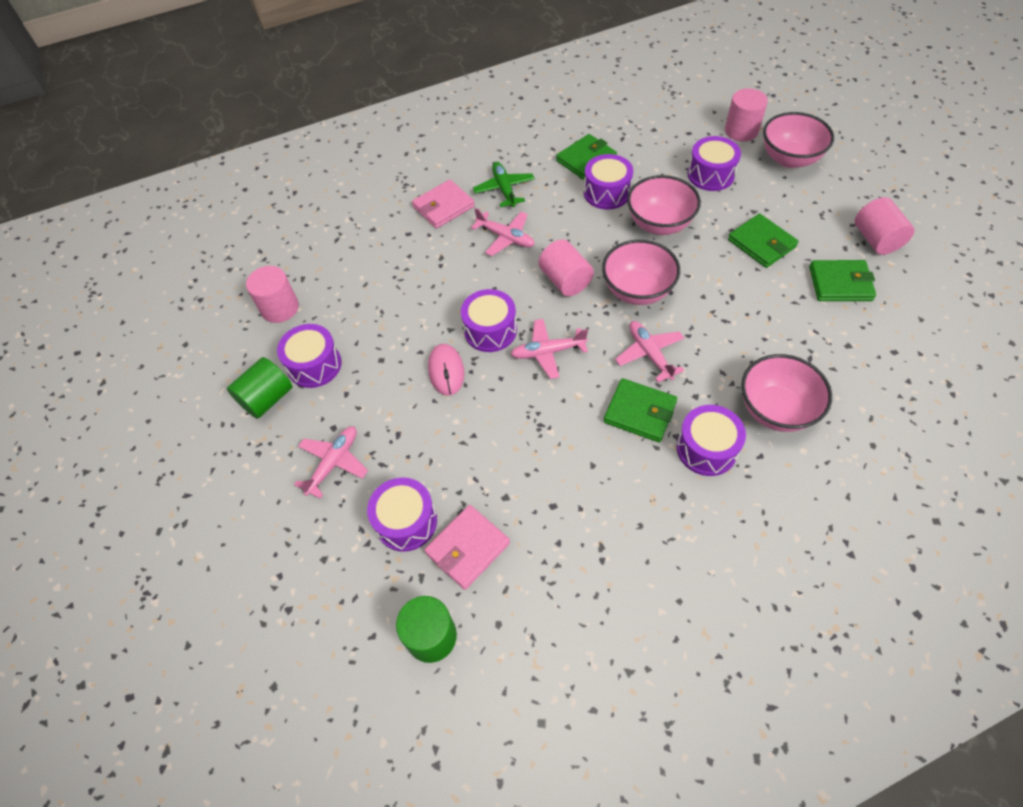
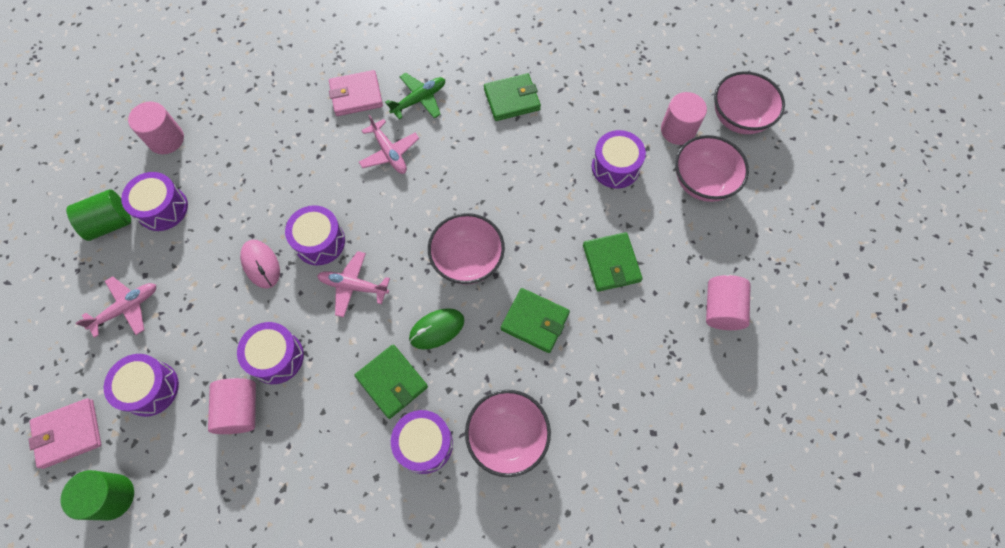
camera: 20 degrees right, 10 degrees up
(446, 371) = (261, 264): pink mouse -> pink mouse turned 45 degrees counterclockwise
(468, 548) = (182, 436): pink wallet -> pink wallet (68, 434)
(504, 189) = (419, 99): green plane -> green plane turned 45 degrees clockwise
(565, 281) = (412, 221): pink cylinder -> pink cylinder (240, 410)
(607, 193) = (507, 144): purple drum -> purple drum (276, 357)
(649, 354) = (437, 329): pink plane -> green mouse
(659, 224) = (532, 199): pink bowl -> pink bowl (739, 118)
(840, 283) = (654, 339): green wallet -> green wallet (535, 321)

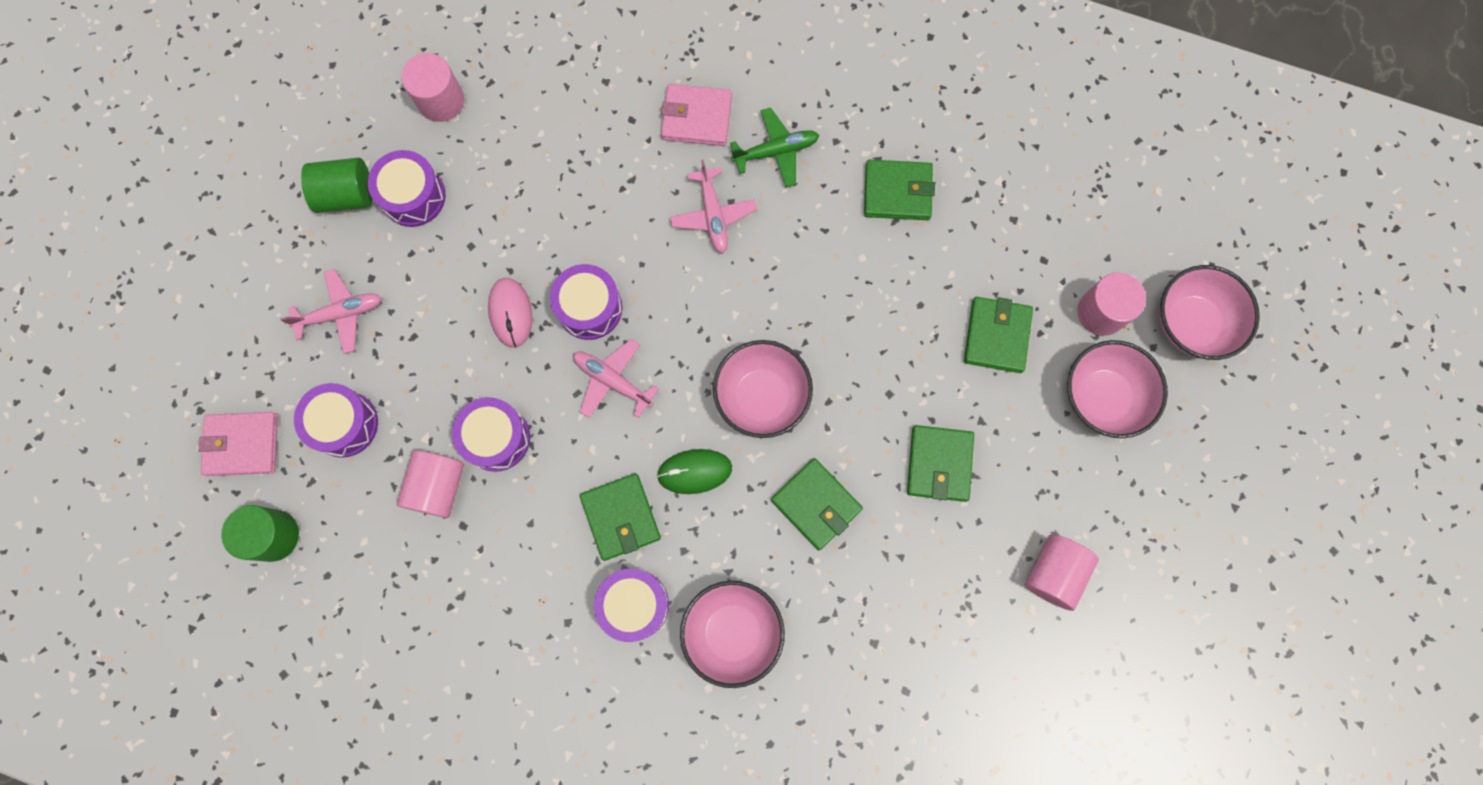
camera: 20 degrees right, 10 degrees up
(615, 167) = (996, 336): purple drum -> green wallet

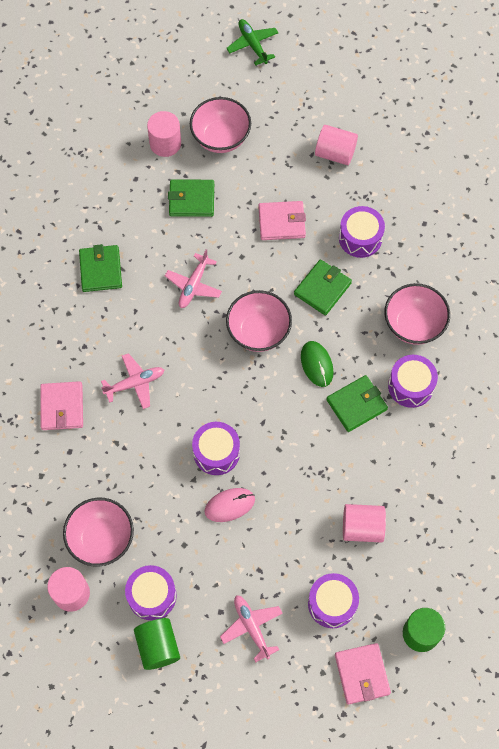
camera: 100 degrees left, 10 degrees down
(496, 438) = (320, 496): purple drum -> purple drum (360, 238)
(612, 380) = (265, 427): pink plane -> pink plane (193, 285)
(776, 151) = (81, 350): green plane -> green plane (252, 44)
(939, 464) = (281, 222): green wallet -> pink wallet
(1191, 323) = (164, 95): pink bowl -> pink bowl (101, 539)

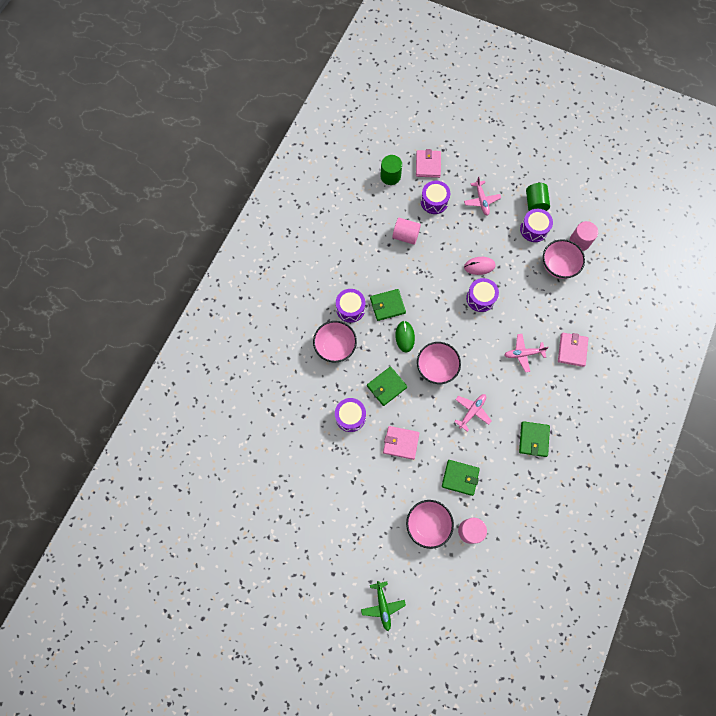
camera: 165 degrees left, 5 degrees up
(335, 153) = (347, 488): pink cylinder -> none

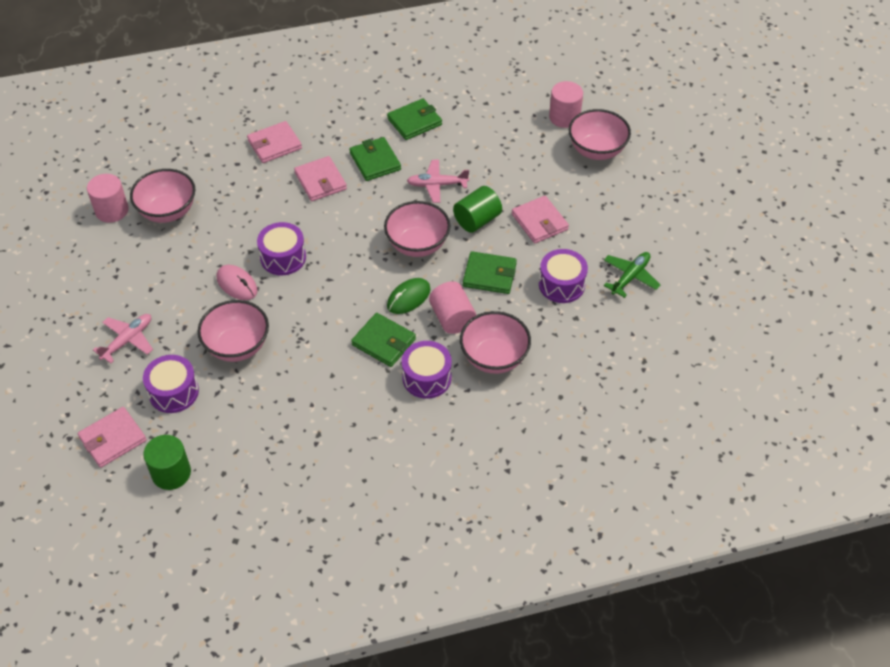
camera: 130 degrees left, 20 degrees down
(383, 606) = (710, 137): green plane -> green plane (630, 277)
(405, 236) = (259, 389): pink cylinder -> pink cylinder (452, 318)
(439, 242) = (237, 346): none -> pink bowl
(460, 477) = (520, 154): green wallet -> green wallet (375, 161)
(523, 354) = (320, 181): pink plane -> pink wallet
(534, 229) = (130, 262): purple drum -> none
(535, 203) = (85, 282): green cylinder -> green cylinder (477, 220)

